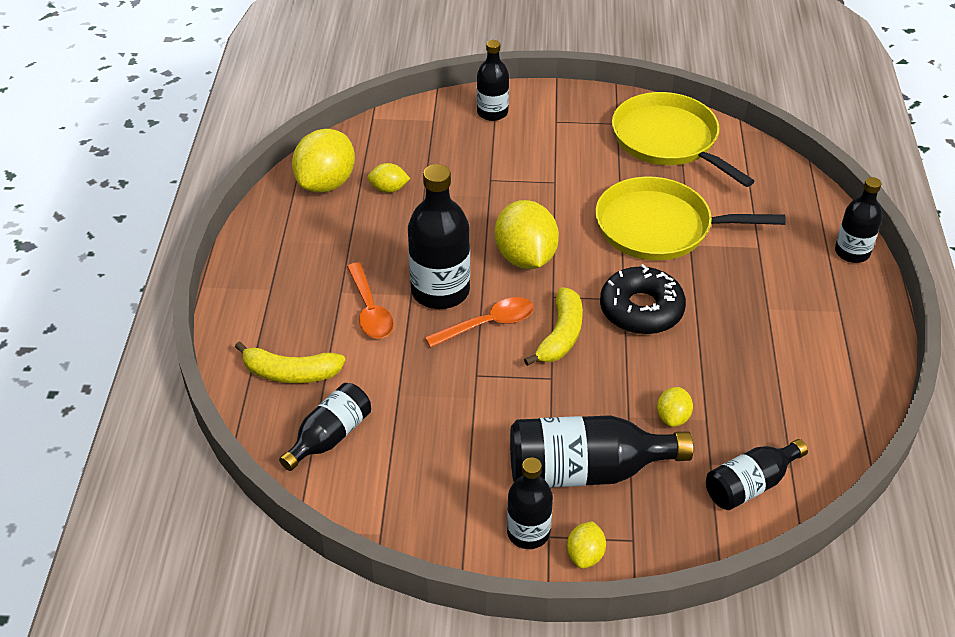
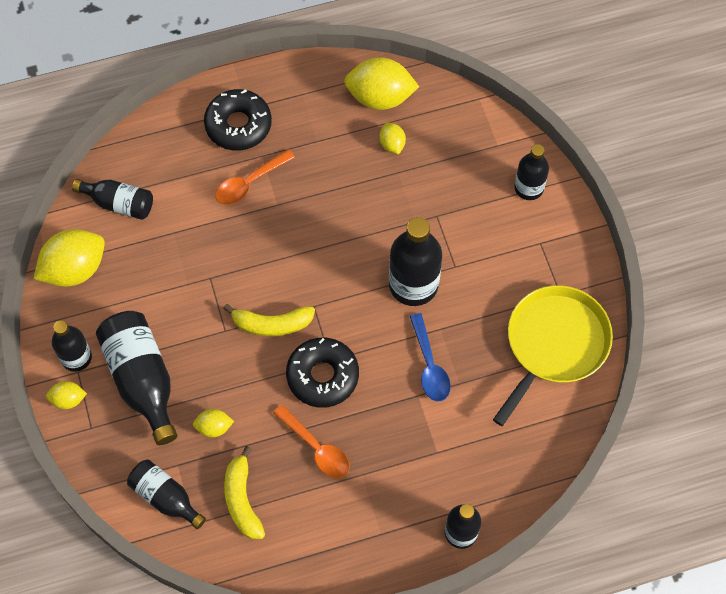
camera: 70 degrees right, 20 degrees up
(288, 301) = (238, 125): none -> black donut
(290, 373) = (169, 156): yellow banana -> yellow banana (242, 500)
(440, 291) = (288, 223): black bottle -> black bottle (413, 284)
(488, 324) = (265, 269): orange spoon -> orange spoon (316, 448)
(525, 257) = (350, 272): yellow lemon -> yellow lemon (74, 269)
(659, 227) = (429, 365): yellow pan -> blue spoon

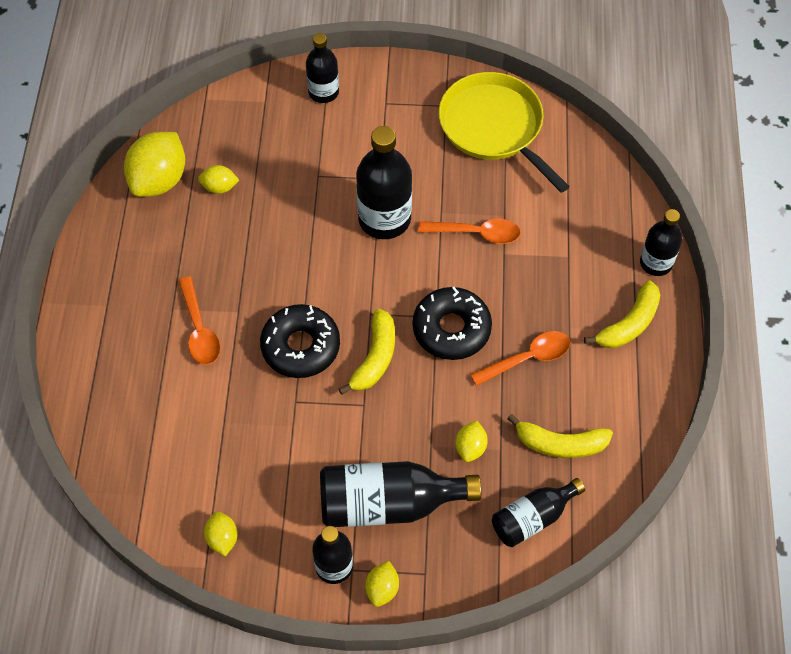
camera: 70 degrees left, 5 degrees down
(74, 269) = (222, 538): yellow lemon -> yellow lemon, size x0.50
(119, 203) = (161, 468): black bottle -> none
(238, 125) = (123, 319): black donut -> black donut (300, 346)
(384, 526) = (629, 324): none -> yellow banana
(429, 365) = (476, 233): blue spoon -> orange spoon

